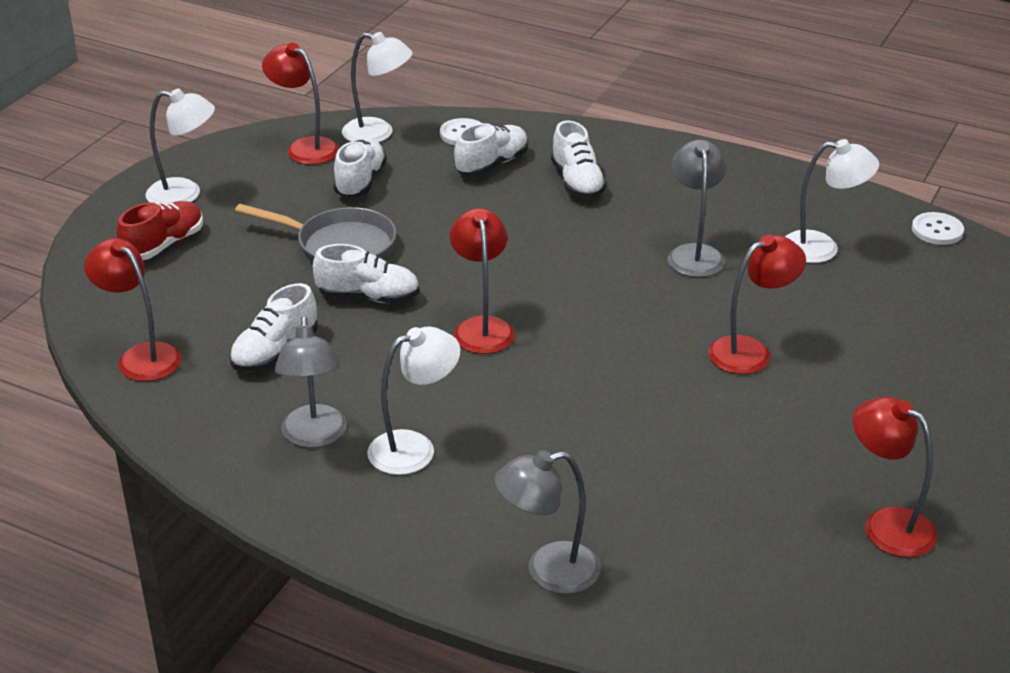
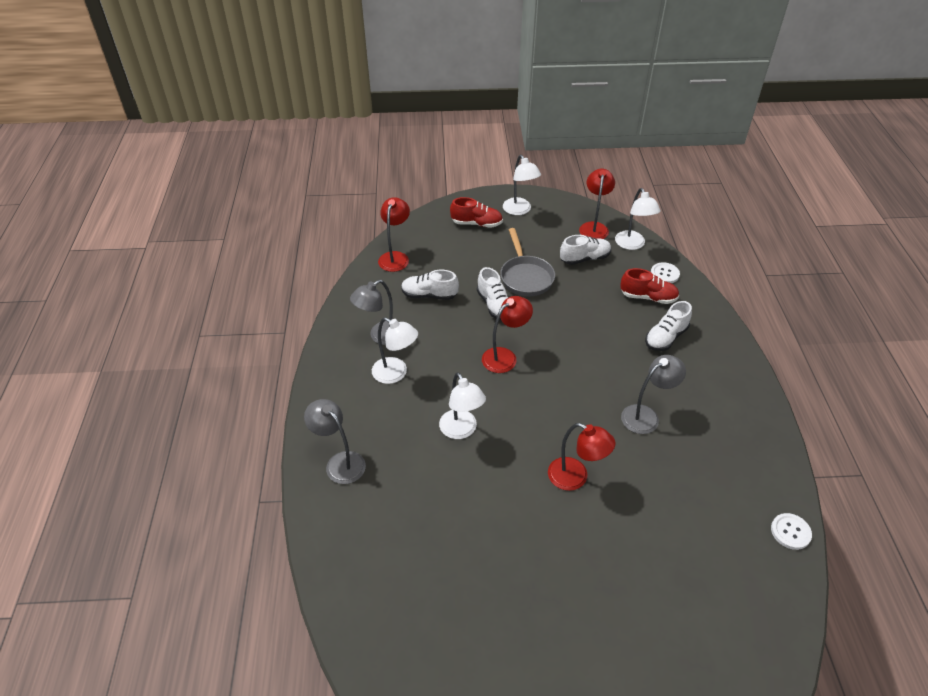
camera: 60 degrees right, 10 degrees up
(492, 164) = (648, 297): white shoe -> red shoe
(822, 248) = (710, 475): white lamp -> white lamp (461, 430)
(886, 525) = (466, 603): red lamp -> none

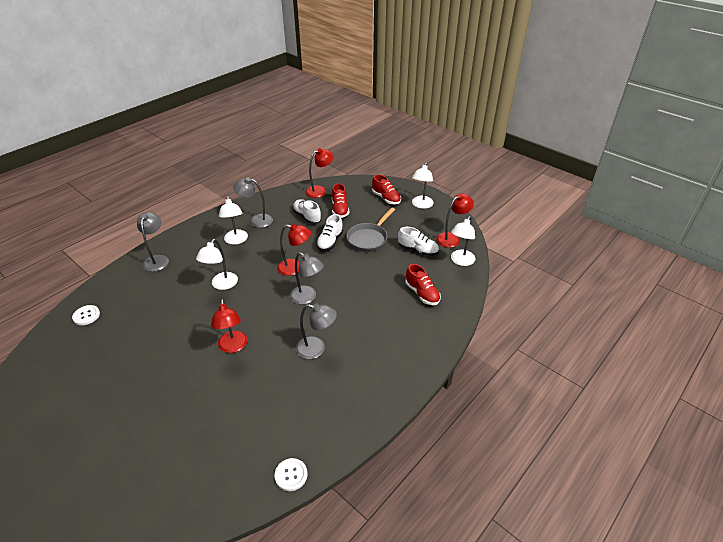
camera: 45 degrees right, 5 degrees down
(450, 265) = (340, 209): none -> red shoe
(563, 376) = (307, 297): none -> grey lamp
(664, 274) = (454, 289): white button -> white button (86, 316)
(666, 337) = (396, 321): white shoe -> none

